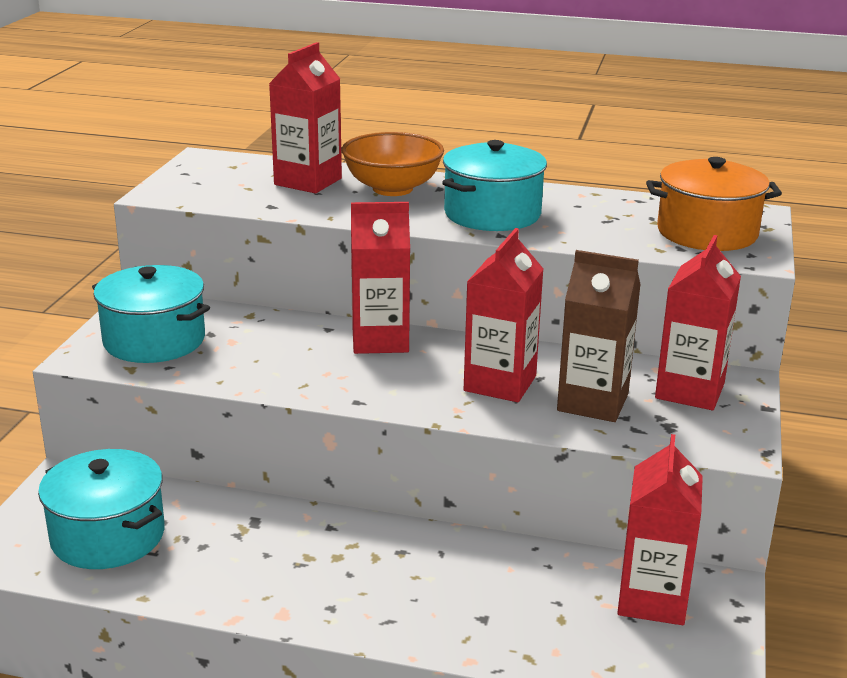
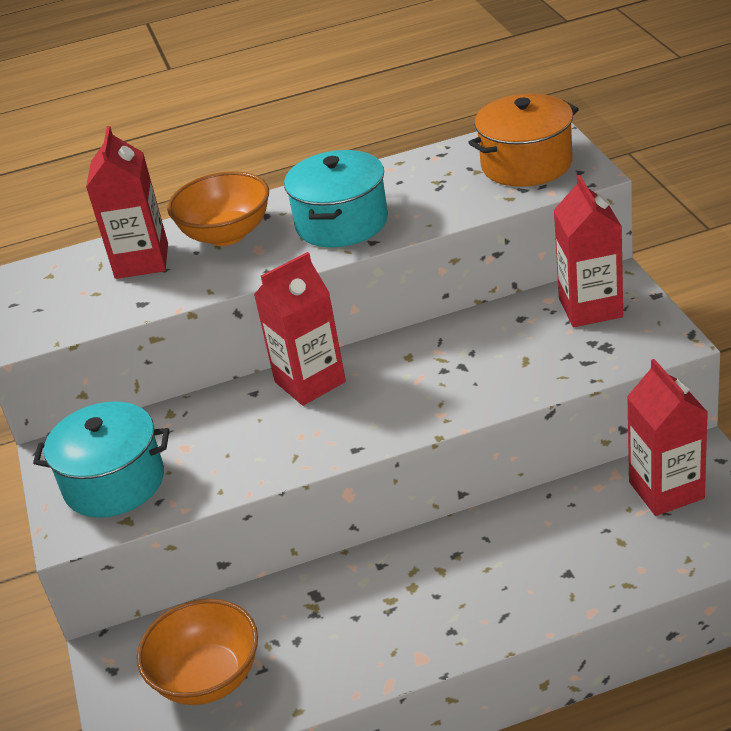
camera: 25 degrees left, 10 degrees up
(108, 536) = (208, 678): turquoise pot -> orange bowl
(500, 383) = (447, 373): red carton -> none
(593, 402) = (533, 355): brown carton -> none

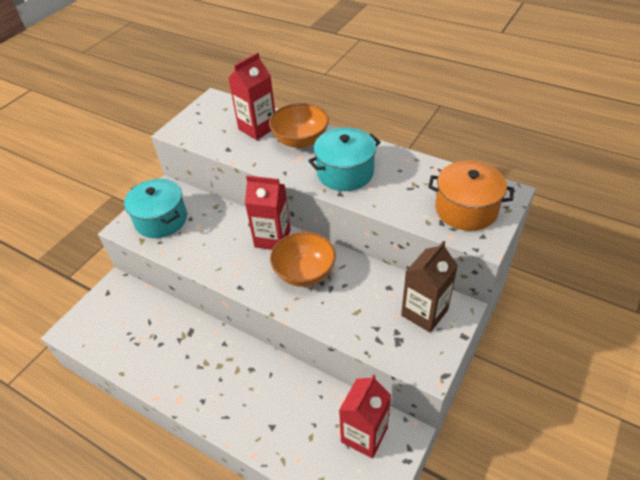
camera: 45 degrees right, 10 degrees up
(208, 678) = (121, 327): orange bowl -> orange bowl (304, 273)
(590, 308) = (424, 312): red carton -> brown carton

